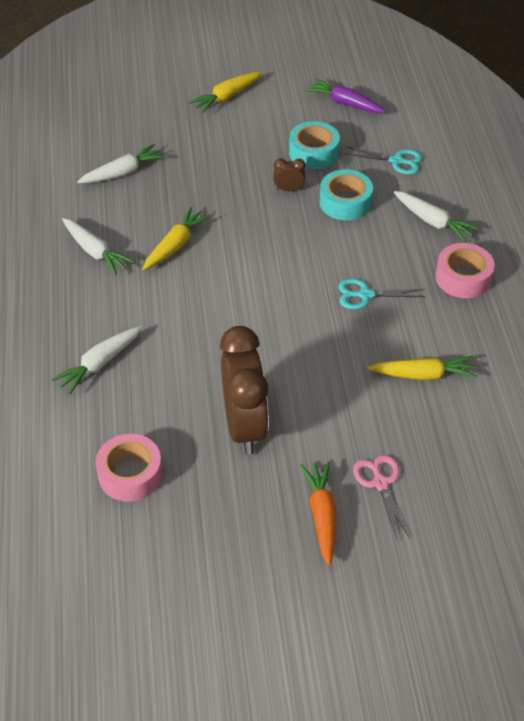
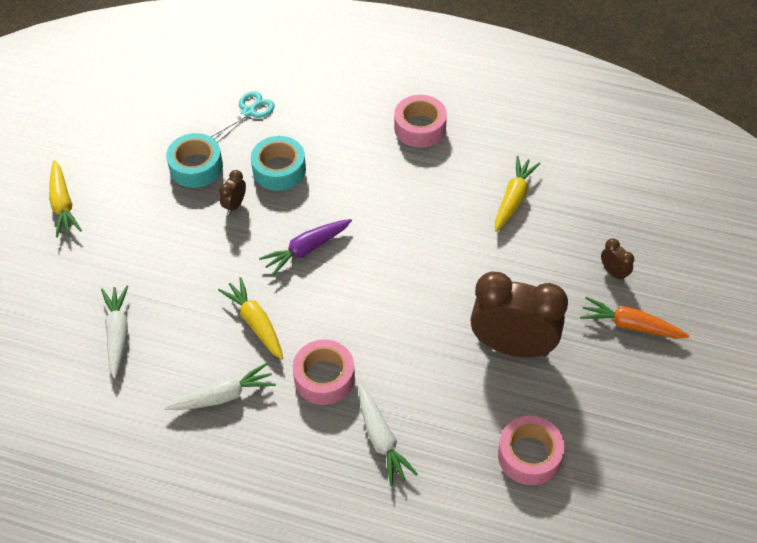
camera: 65 degrees left, 5 degrees up
(143, 306) = (324, 378): none -> pink tape
(345, 103) = (143, 116): purple carrot -> purple carrot (307, 249)
(365, 295) = (403, 201): turquoise scissors -> none
(380, 483) = (613, 273): pink scissors -> brown clock
(432, 221) = (341, 119): white carrot -> none

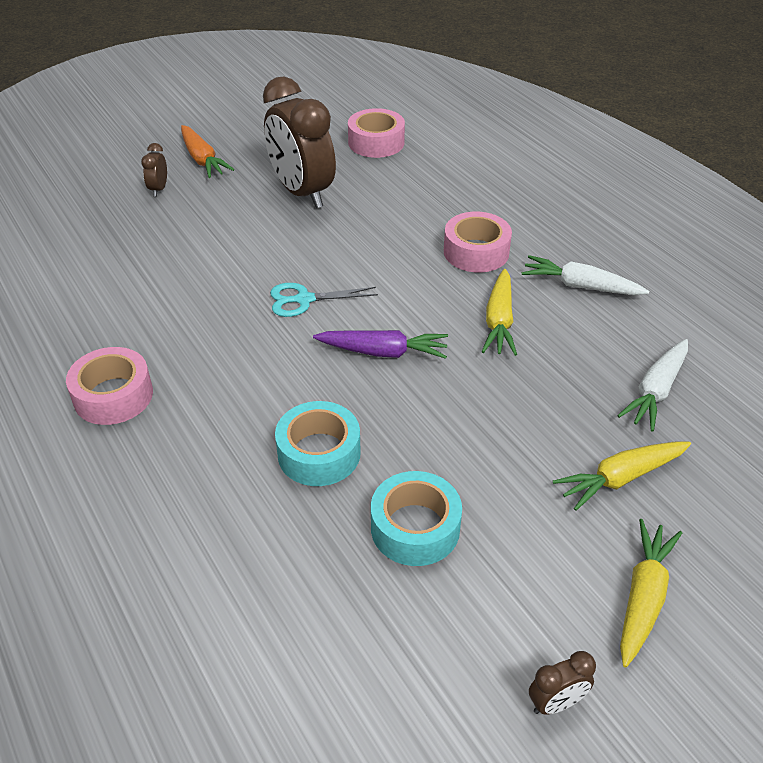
camera: 140 degrees left, 10 degrees down
(235, 205) = (412, 445): brown clock -> brown clock (556, 703)
(249, 112) = (269, 563): turquoise scissors -> turquoise scissors (304, 300)
(381, 439) = (471, 198): white carrot -> none
(513, 199) = (141, 277): yellow carrot -> yellow carrot (621, 478)

